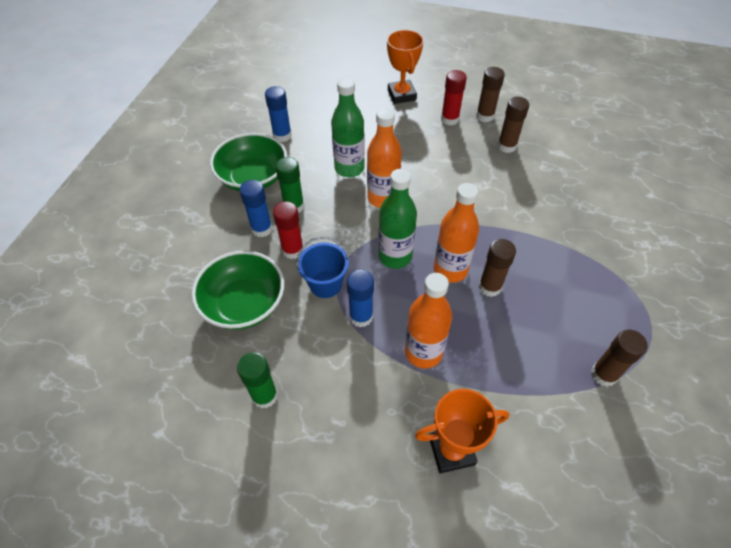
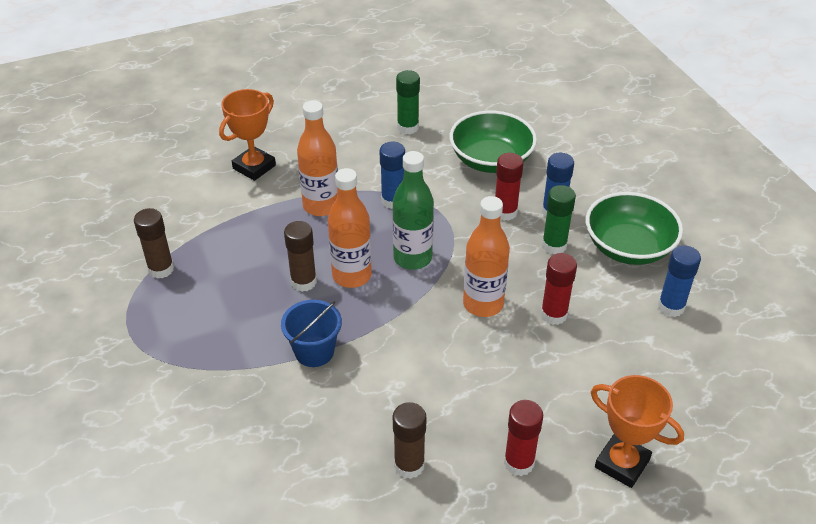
camera: 140 degrees right, 10 degrees down
(325, 284) = (446, 205): blue bucket -> blue bucket (314, 351)
(349, 168) = (554, 314): green bottle -> red glue stick
(485, 116) = (479, 502): brown glue stick -> none

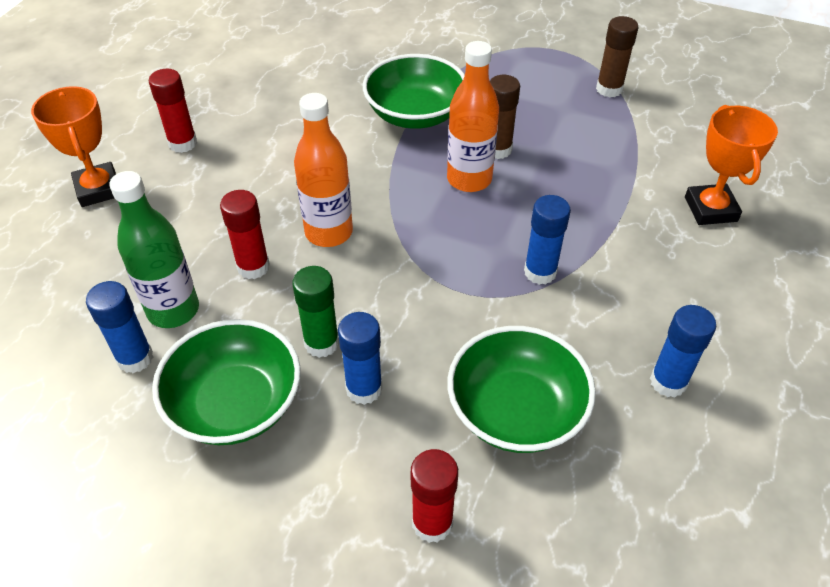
camera: 135 degrees right, 5 degrees up
(314, 351) = (415, 114): blue bucket -> green bowl
(321, 206) = (591, 217): orange bottle -> none
(408, 127) = (668, 382): green glue stick -> blue glue stick
(409, 465) = (261, 98): brown glue stick -> none
(412, 258) = (441, 229): green bottle -> green bottle (173, 310)
(505, 212) = (416, 346): red glue stick -> red glue stick (432, 523)
(622, 463) = (98, 189): orange trophy -> orange trophy turned 75 degrees clockwise

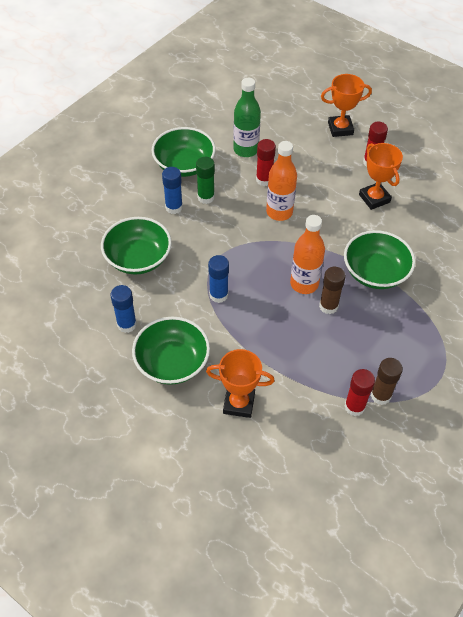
camera: 105 degrees right, 5 degrees up
(135, 358) = (222, 136): blue glue stick -> none
(266, 131) = (374, 198): none -> orange trophy
(432, 523) = (100, 216): red glue stick -> red glue stick (354, 406)
(697, 298) = (172, 362): none -> green bowl

